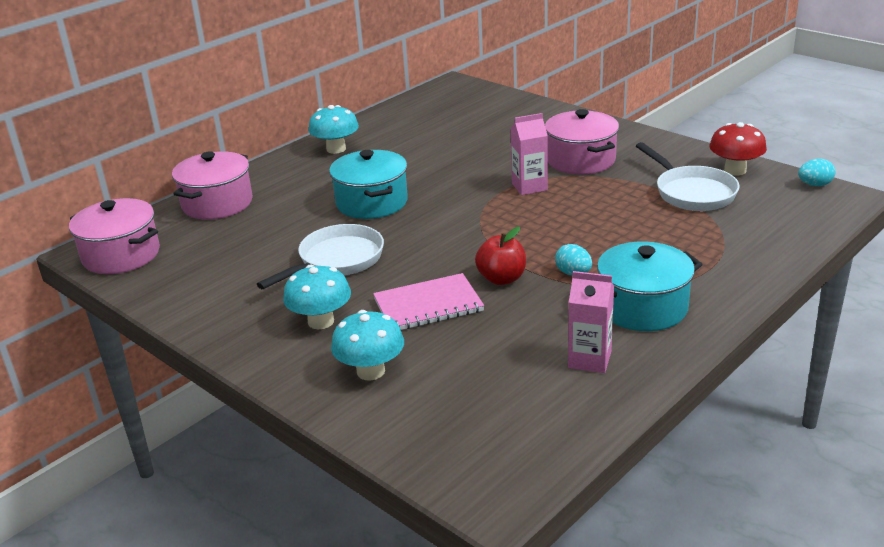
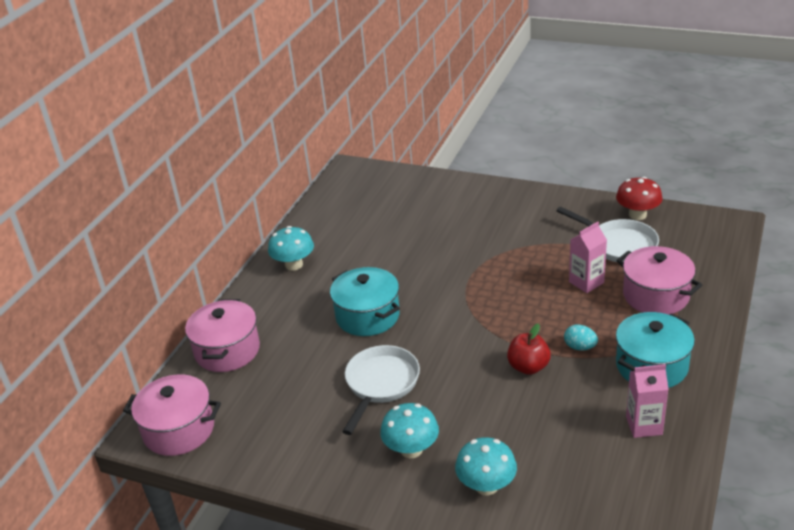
camera: 20 degrees left, 5 degrees up
(428, 305) = (488, 409): pink notebook -> none
(529, 187) = (489, 268): pink carton -> pink carton (586, 282)
(581, 160) = (512, 231): pink pot -> pink pot (656, 295)
(814, 185) = (703, 216): turquoise egg -> none

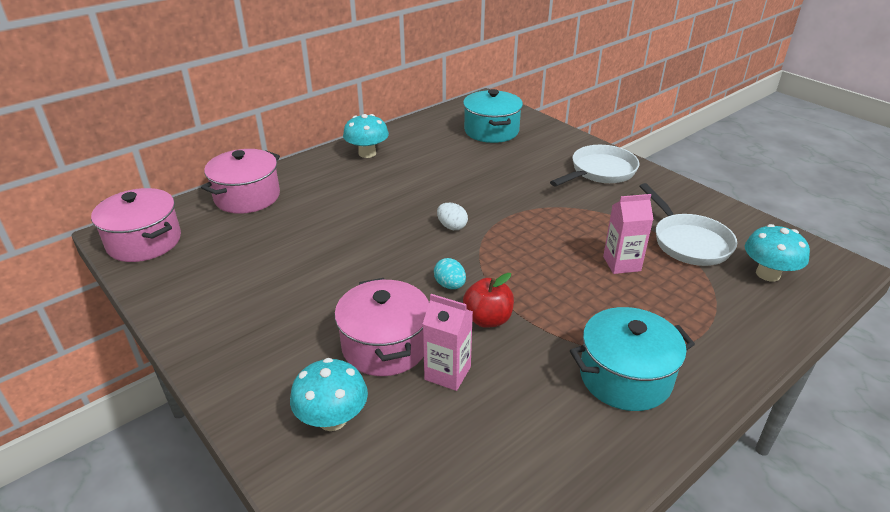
camera: 25 degrees right, 0 degrees up
(367, 316) = (384, 214): turquoise pot -> turquoise pot (491, 131)
(380, 384) = (336, 275): white pan -> white pan (600, 171)
(411, 449) = (301, 346): turquoise mushroom -> turquoise mushroom (768, 274)
(434, 304) = (452, 226): none -> white egg
(580, 347) = (559, 323): turquoise egg -> turquoise egg (450, 285)
(637, 215) = (732, 222): red mushroom -> none
(644, 425) = (560, 439): pink carton -> pink carton (447, 373)
(656, 295) = (690, 306): pink pot -> pink pot (385, 346)

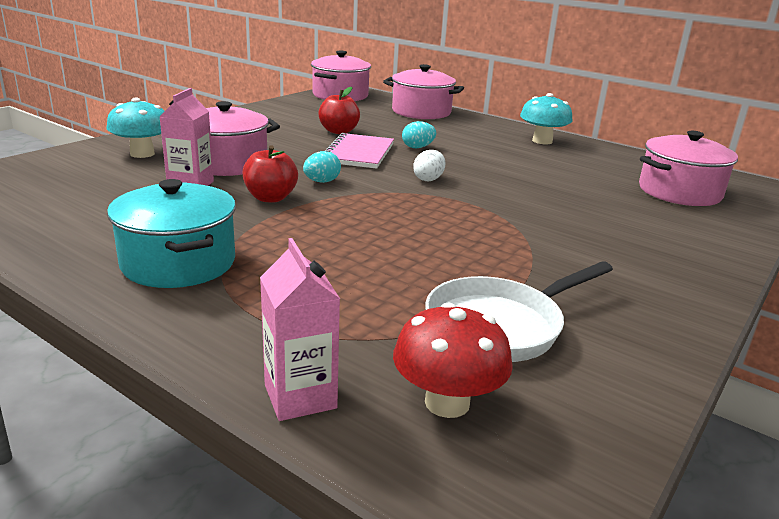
camera: 75 degrees right, 10 degrees down
(297, 259) = (339, 131): none -> red apple
(366, 218) = (417, 147): none -> turquoise egg
(374, 255) = (358, 153): none -> pink notebook
(491, 131) = (679, 192): turquoise pot -> pink pot
(600, 171) = (654, 261): white pan -> none
(621, 264) = (407, 269): pink carton -> pink carton (300, 396)
(768, 274) = (447, 402): turquoise mushroom -> red mushroom

